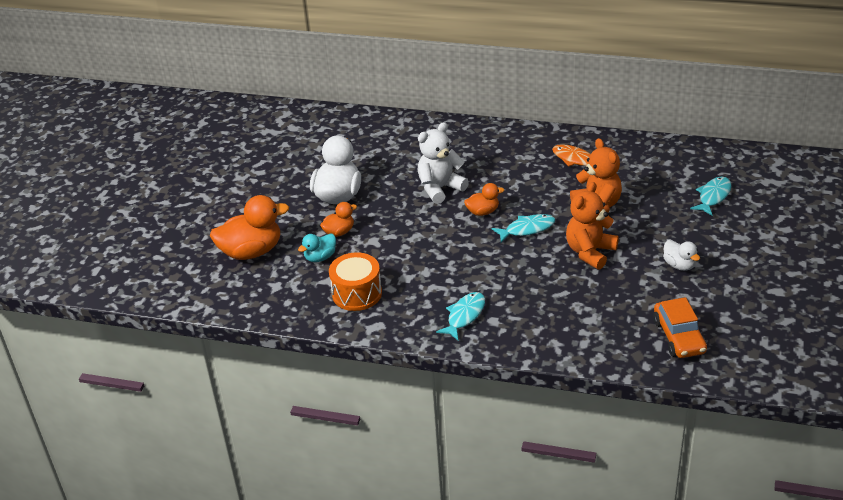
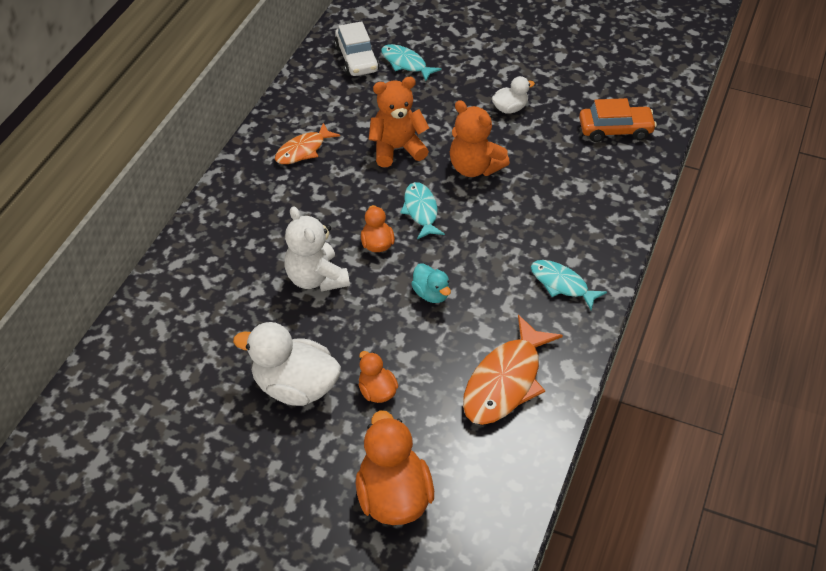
camera: 85 degrees left, 10 degrees up
(320, 257) = (425, 416): turquoise duck -> turquoise duck (431, 294)
(357, 293) = (505, 381): orange drum -> orange fish
(705, 168) = (356, 59): none -> white car

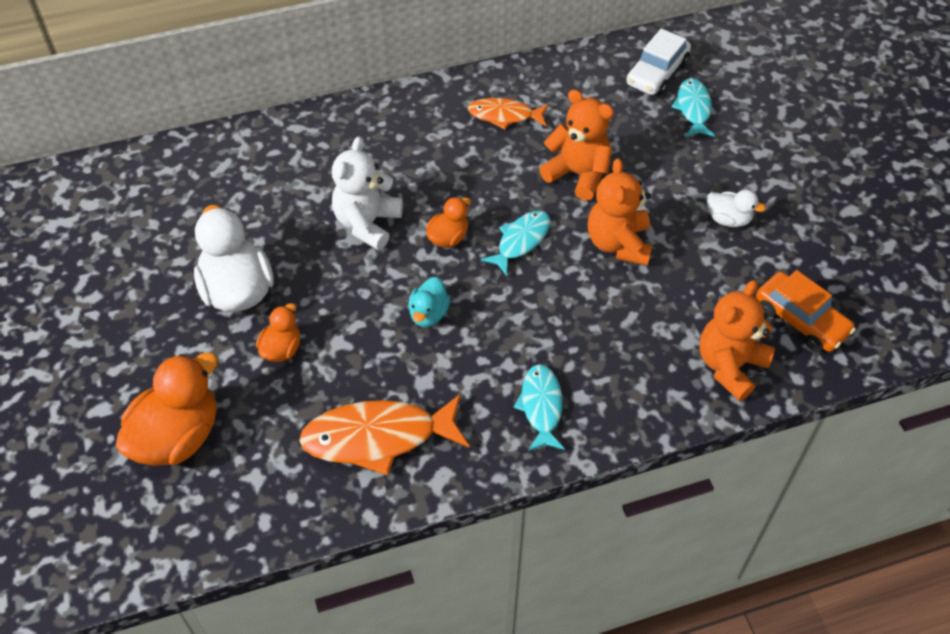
camera: 50 degrees right, 5 degrees up
(617, 181) = (730, 366): none -> orange teddy bear

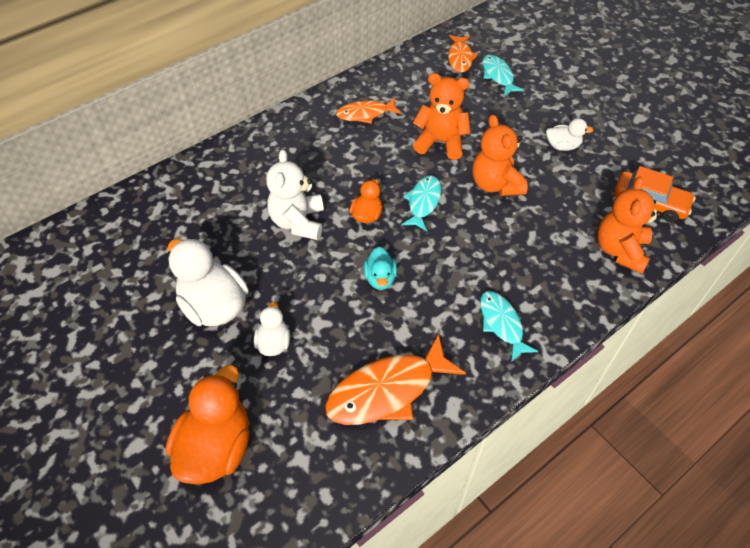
camera: 20 degrees left, 0 degrees up
(281, 349) = (274, 343): orange duck -> white duck
(657, 73) = (460, 58): white car -> orange fish

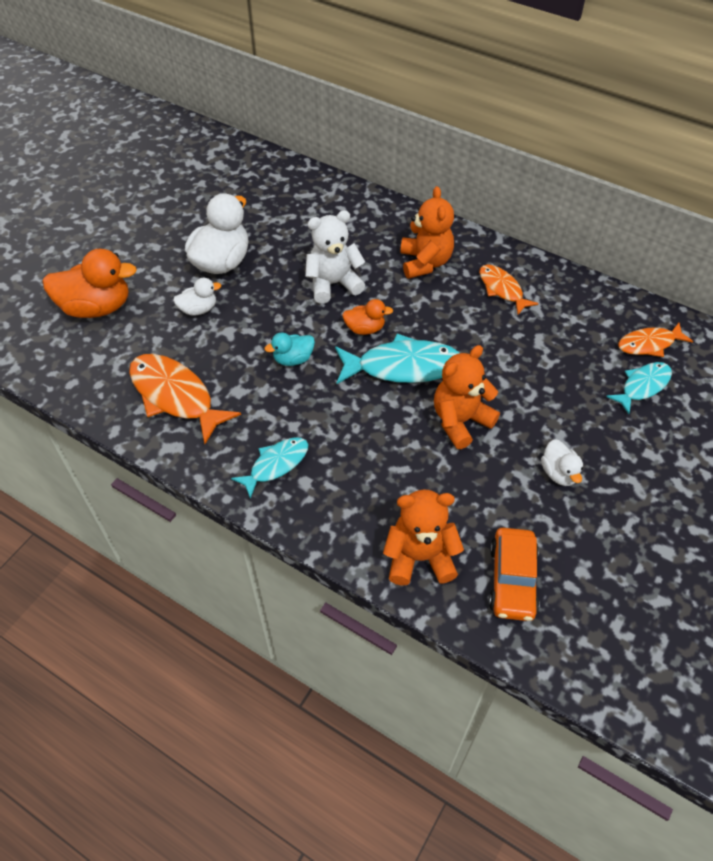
camera: 70 degrees right, 0 degrees up
(423, 202) = (403, 367): turquoise fish -> turquoise fish, size x1.66
(440, 142) = (497, 360): orange teddy bear -> orange teddy bear (425, 262)

